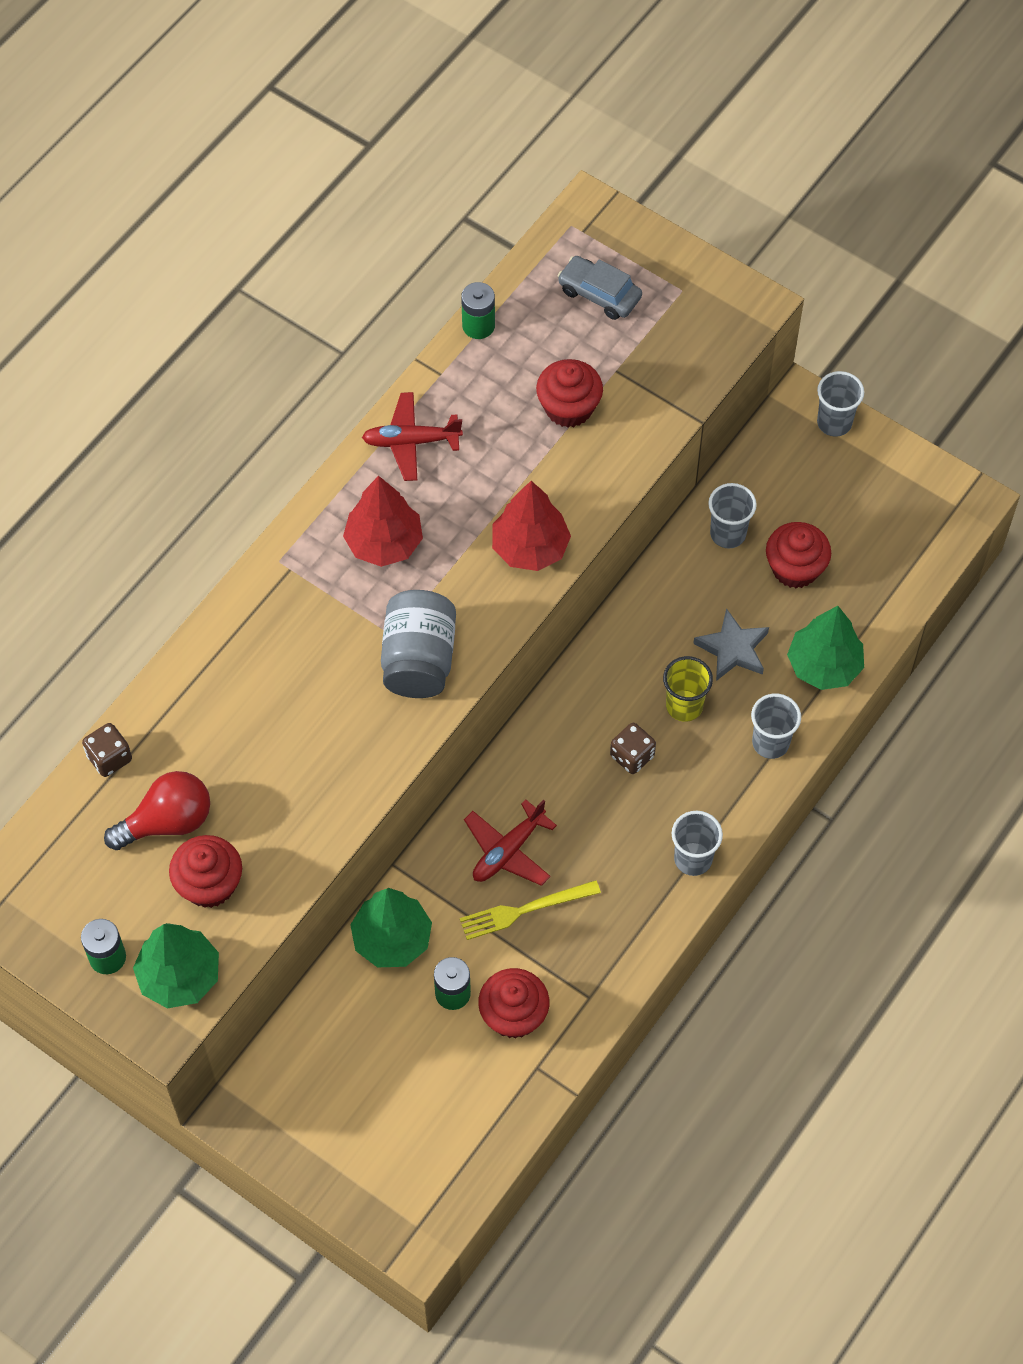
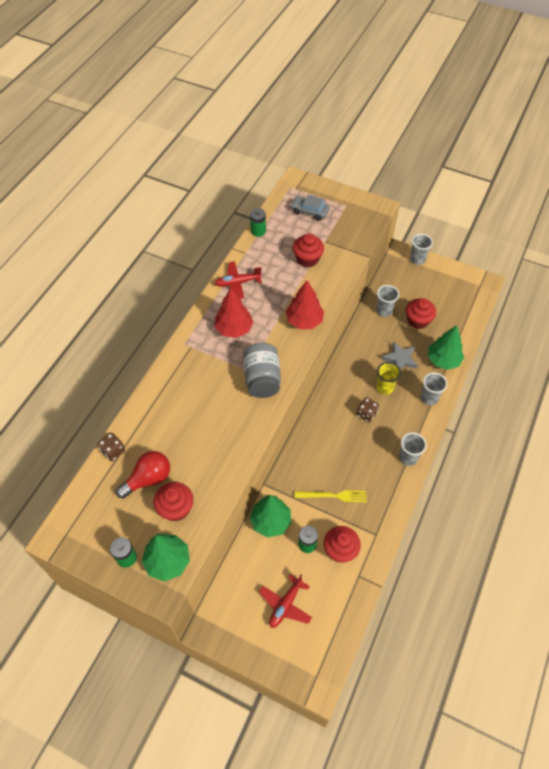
camera: 10 degrees left, 5 degrees down
(508, 850) = (318, 468): red plane -> red plane (285, 605)
(525, 910) = (333, 496): yellow fork -> yellow fork turned 150 degrees counterclockwise

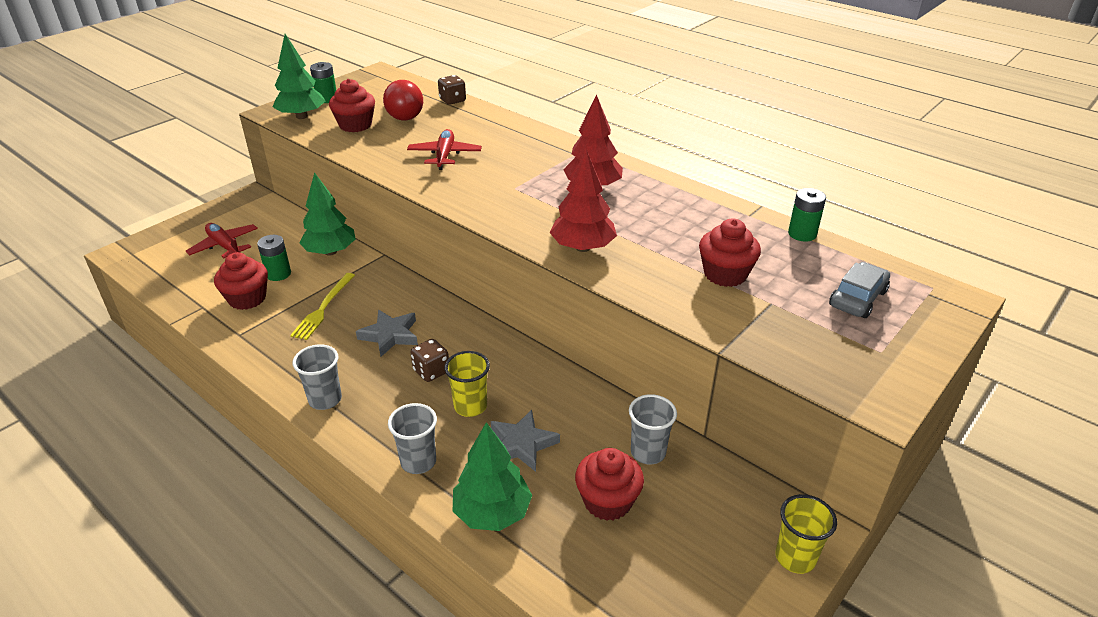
camera: 105 degrees right, 20 degrees down
(237, 283) = (683, 200): red plane -> red plane (444, 155)
(262, 379) = (492, 196): grey jar -> none
(345, 446) = (390, 335): none -> grey star
(417, 259) = (795, 557): grey cup -> yellow cup

